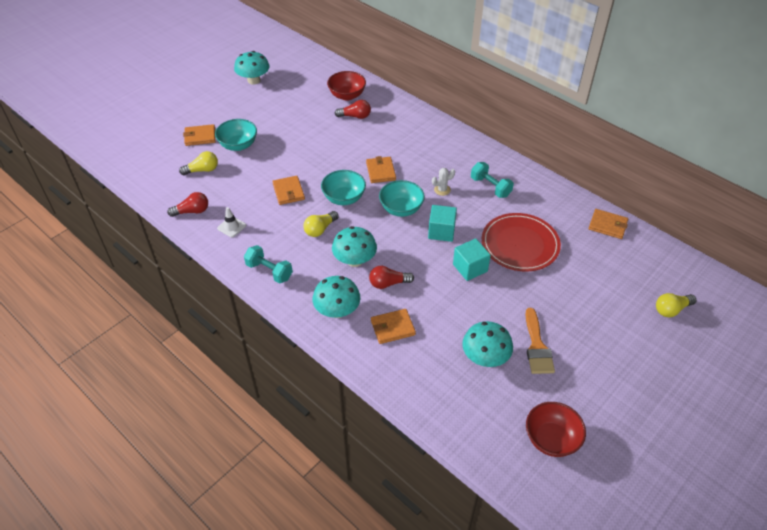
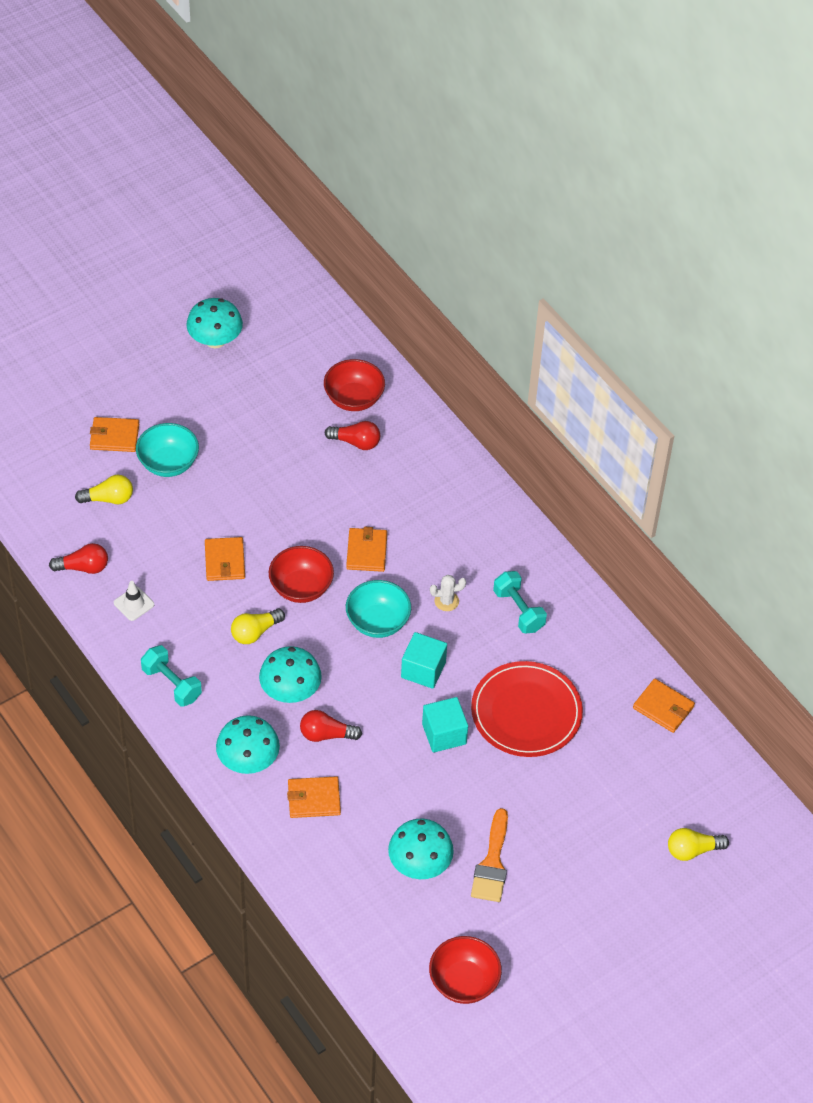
camera: 10 degrees right, 5 degrees up
(344, 198) = (301, 587): turquoise bowl -> red bowl

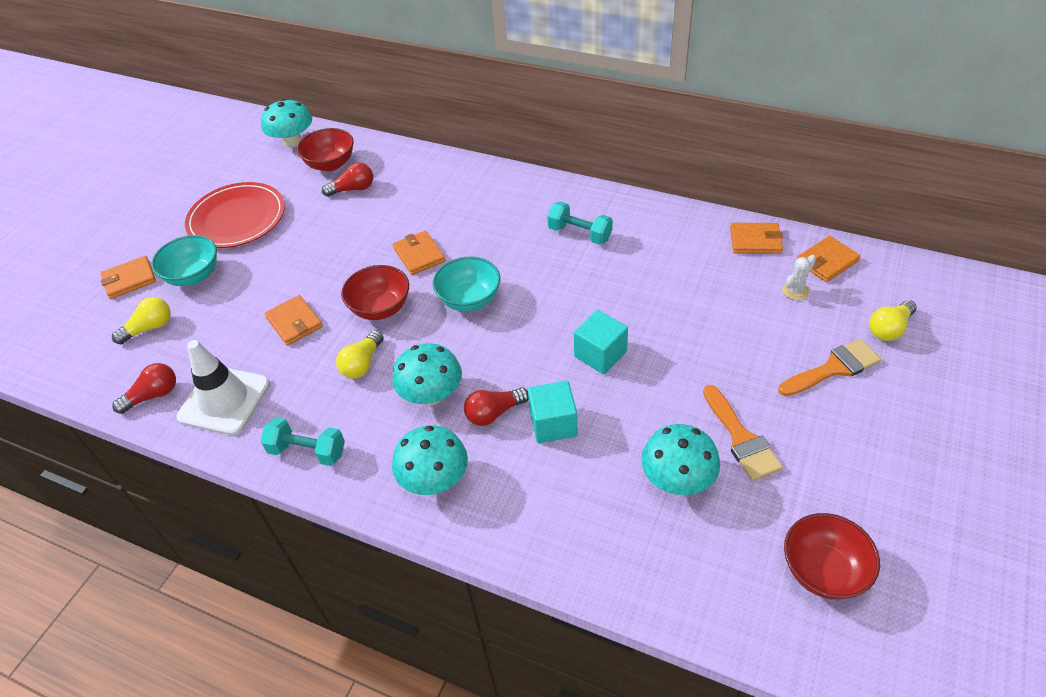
camera: 25 degrees left, 5 degrees down
(134, 604) = (224, 400): white traffic cone -> white traffic cone, size x2.08
(215, 340) = (186, 178): turquoise mushroom -> turquoise mushroom (293, 141)
(314, 799) = (527, 478): orange wallet -> orange wallet (827, 261)
(423, 670) = (539, 315): turquoise cube -> turquoise cube (553, 424)
(446, 601) = (515, 256): white cactus -> white cactus (795, 291)
(526, 712) = (653, 300): red plate -> red plate (237, 218)
(614, 854) = (833, 368): none -> orange brush

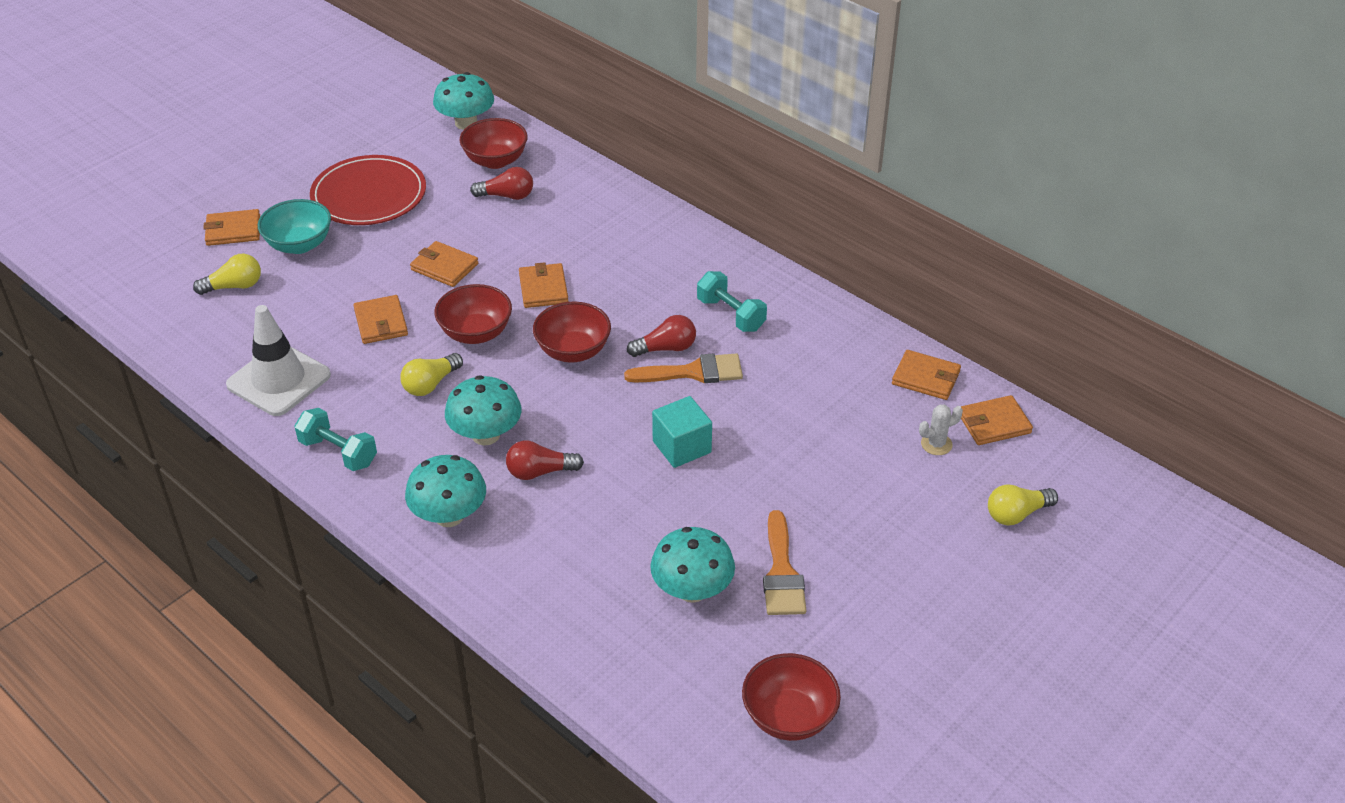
camera: 15 degrees right, 5 degrees down
(153, 395) = (212, 355): red light bulb -> red light bulb (666, 348)
(328, 260) = (444, 267): none -> orange wallet
(469, 300) = (573, 351): turquoise bowl -> red bowl
(553, 424) = (595, 500): turquoise cube -> none
(833, 368) = (926, 535): orange brush -> orange brush (693, 372)

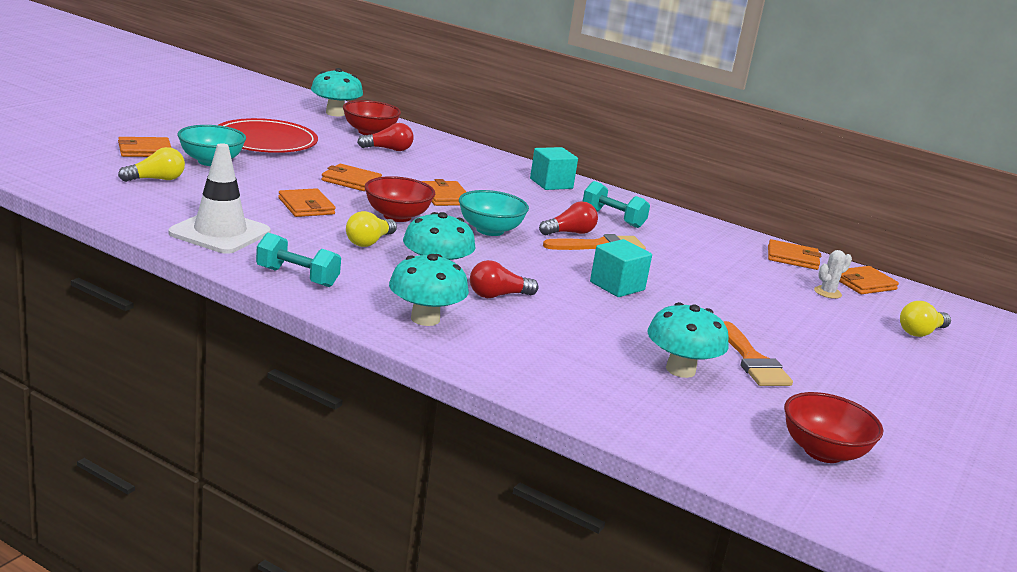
camera: 15 degrees left, 20 degrees down
(573, 351) = (490, 230): red bowl -> turquoise bowl
(682, 248) = (551, 184): none -> turquoise cube

